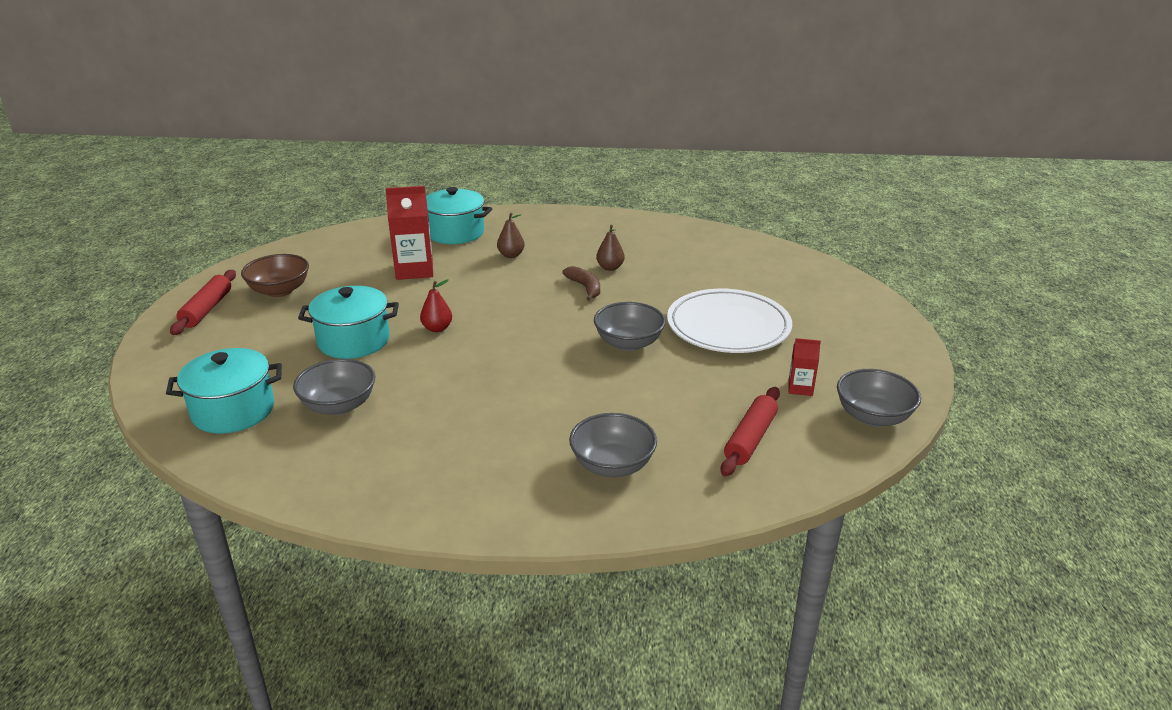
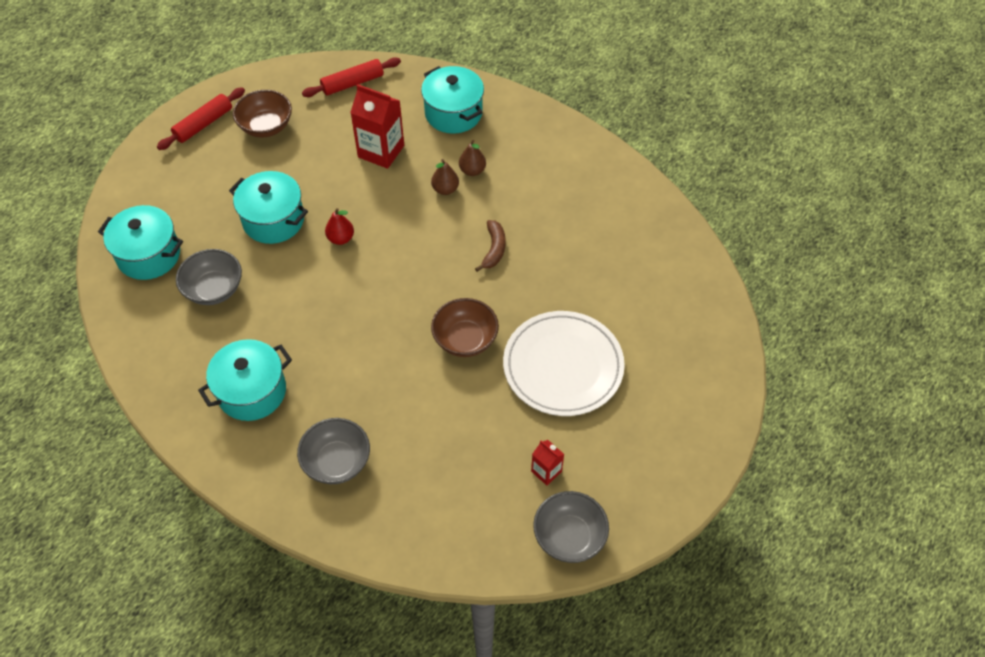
camera: 35 degrees right, 25 degrees up
(464, 456) = (252, 391): none -> turquoise pot
(610, 268) = (539, 233): brown pear -> brown pear (445, 189)
(628, 343) = (465, 339): grey bowl -> brown bowl
(750, 439) = (454, 498): red rolling pin -> red rolling pin (352, 83)

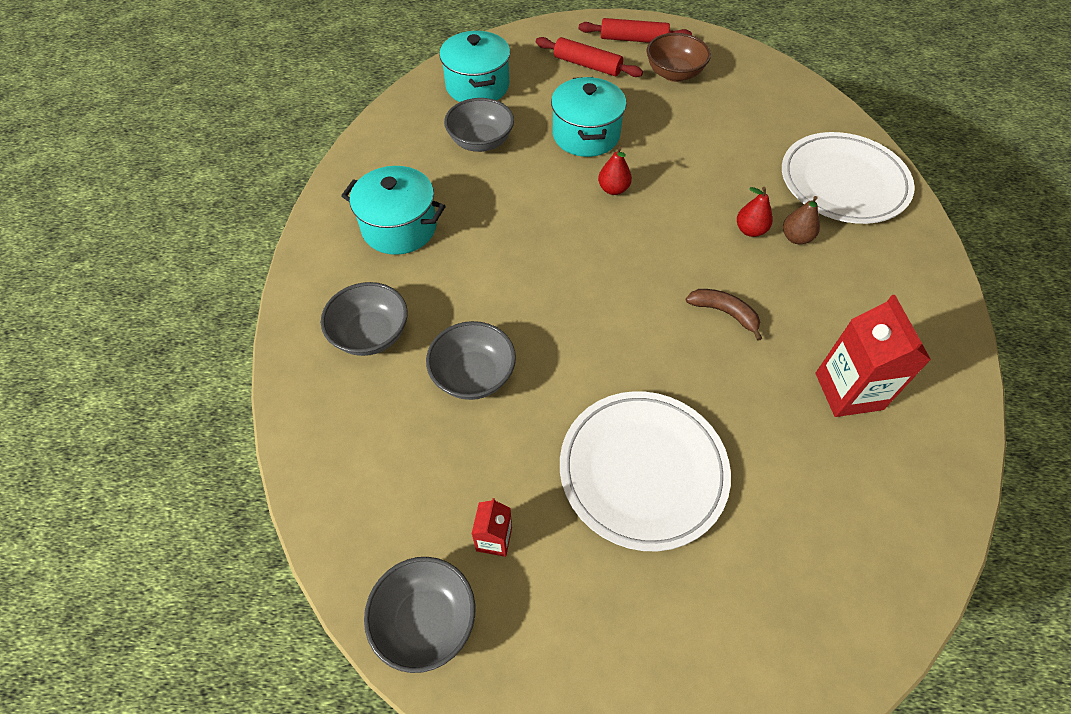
camera: 55 degrees right, 0 degrees up
(352, 83) = (785, 96): red rolling pin -> red rolling pin (587, 65)
(381, 151) = (737, 158): red carton -> red carton (848, 391)
(423, 417) = (473, 375): none -> grey bowl
(445, 189) = (750, 230): brown pear -> red pear
(453, 113) = (843, 182): turquoise pot -> white plate
(465, 339) = (594, 355): brown bowl -> none
(494, 249) = (724, 313): brown banana -> brown banana turned 120 degrees counterclockwise

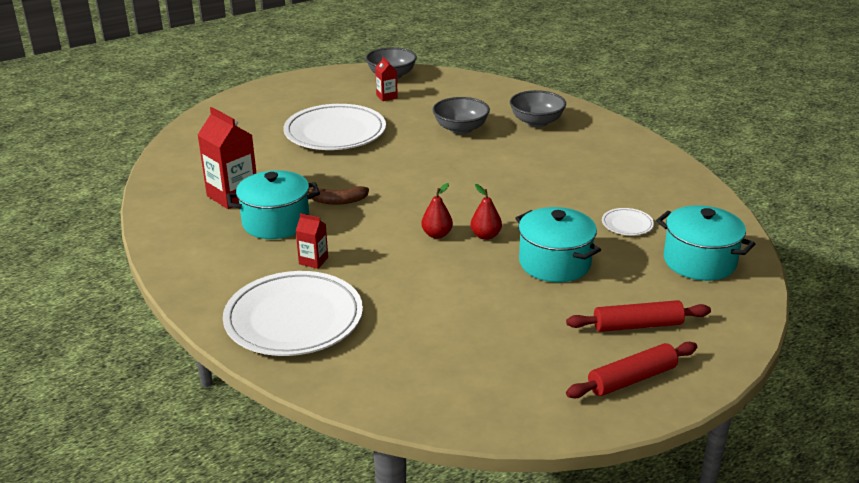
camera: 145 degrees right, 25 degrees down
(399, 227) = (597, 161): turquoise pot -> turquoise pot (276, 222)
(481, 142) = (627, 224): grey bowl -> white plate
(674, 74) = (543, 357): brown bowl -> none
(750, 230) = (354, 251): red pear -> red pear (437, 234)
(796, 237) = (313, 261): brown pear -> red carton

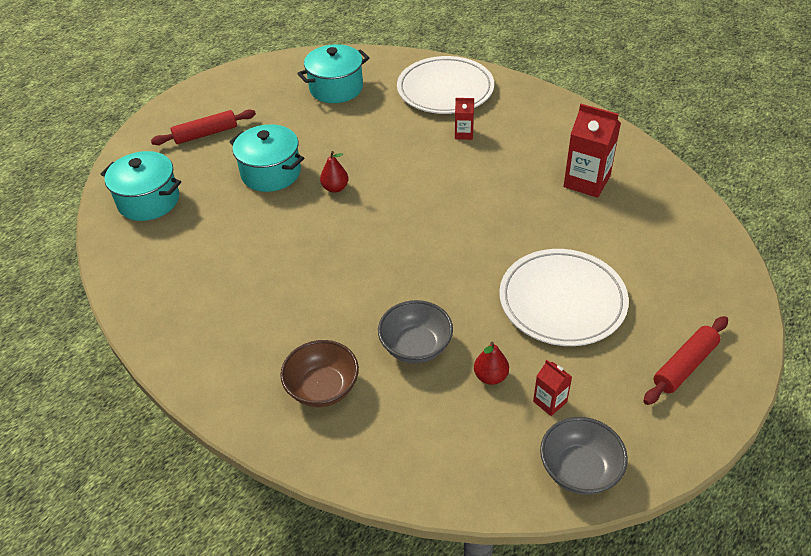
camera: 165 degrees right, 15 degrees up
(276, 222) = (522, 162): turquoise pot -> turquoise pot (336, 88)
(338, 201) = (486, 197): brown banana -> none
(437, 234) = (378, 180): red pear -> red pear (490, 376)
(536, 122) = (322, 388): grey bowl -> brown bowl
(627, 224) = (208, 229): white plate -> none
(632, 379) = (212, 98): red rolling pin -> red rolling pin (684, 366)

